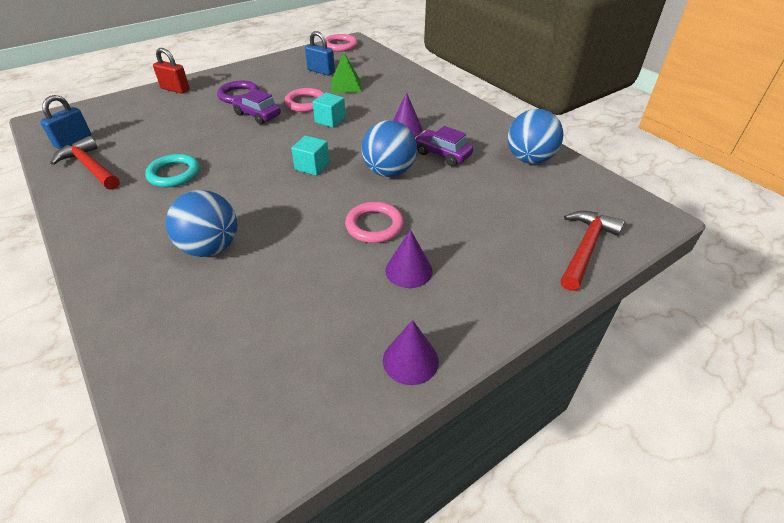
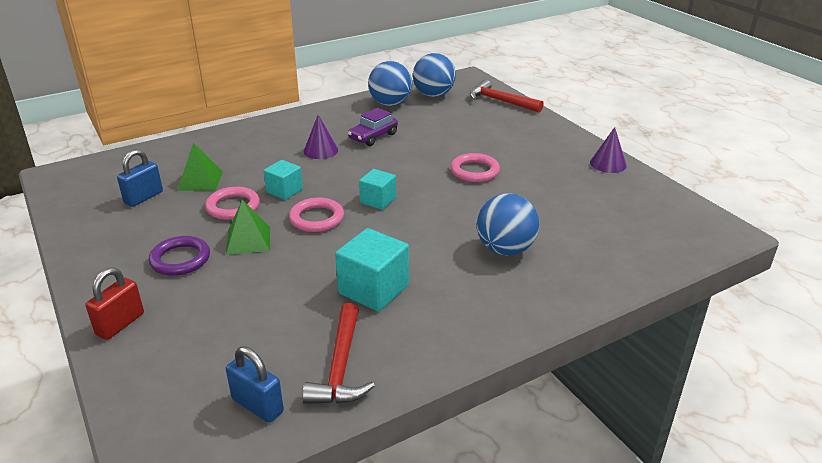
camera: 85 degrees left, 10 degrees down
(90, 167) = (340, 367): red hammer -> red hammer turned 45 degrees counterclockwise
(174, 174) = (373, 289): turquoise ring -> turquoise cube
(257, 115) = (248, 240): purple car -> green pyramid
(340, 45) = (64, 183): pink ring -> pink ring (316, 218)
(389, 172) = (396, 162): blue ball -> blue ball (433, 95)
(409, 270) = (527, 160): purple cone -> none

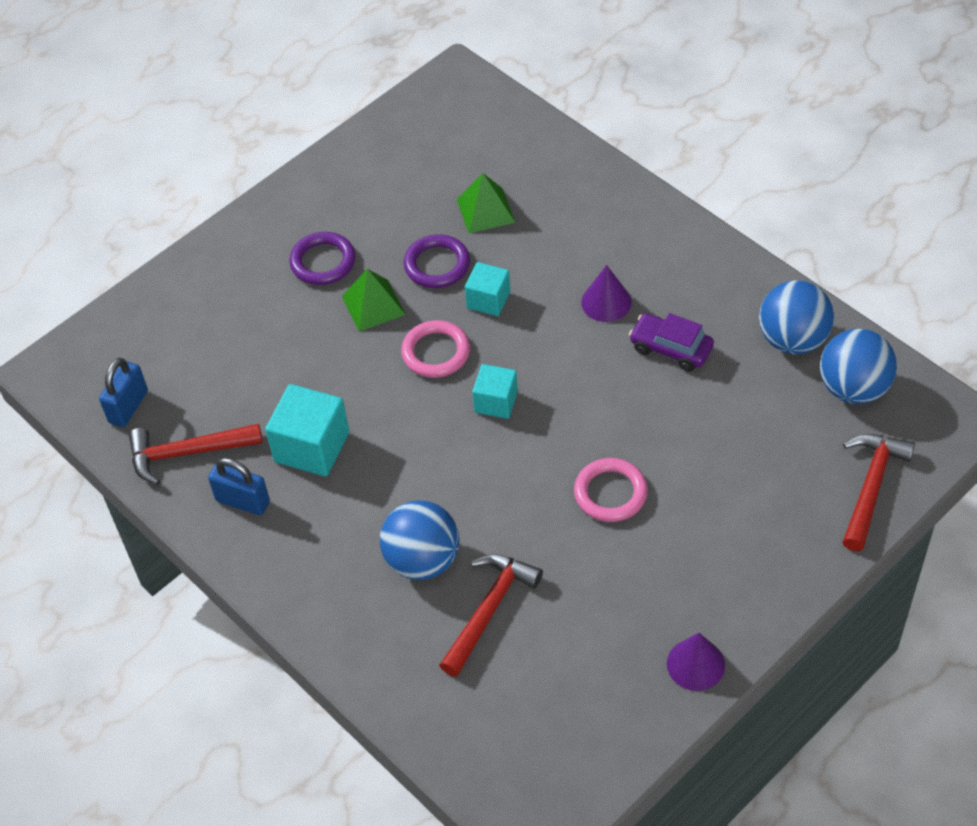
camera: 80 degrees right, 20 degrees up
(120, 324) = (212, 262): red padlock -> none
(143, 197) = (431, 177): blue padlock -> blue padlock (243, 501)
(233, 207) = (437, 265): pink ring -> purple ring
(555, 227) = (489, 609): none -> red hammer

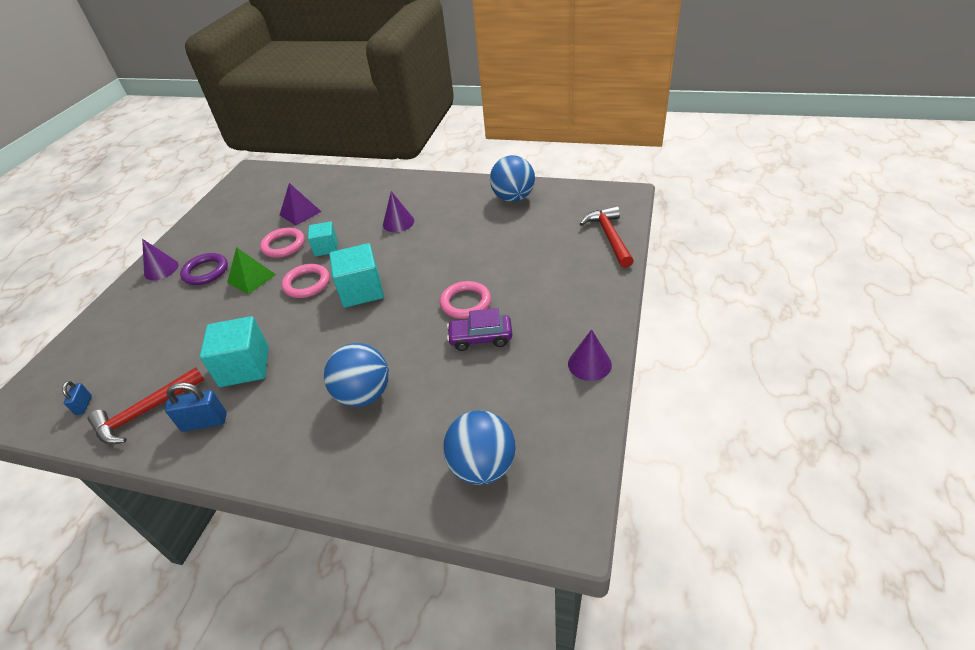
camera: 30 degrees left, 10 degrees down
(128, 407) = (84, 405): blue padlock -> blue padlock, size x0.59
(271, 227) = (161, 269): none -> purple cone
(437, 265) = (283, 245): purple ring -> pink ring
(485, 210) = (300, 213): green pyramid -> purple pyramid
(489, 609) = (431, 400): red hammer -> none
(496, 402) = (361, 290): turquoise cube -> turquoise cube, size x1.61
(671, 348) = (450, 226): purple car -> purple car (480, 338)
(853, 388) = (562, 203): blue ball -> blue ball (482, 466)

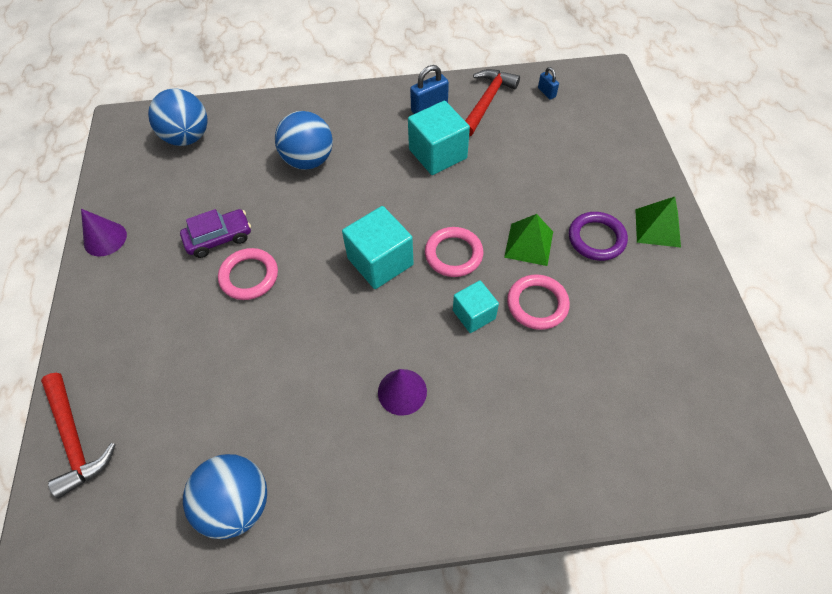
camera: 155 degrees right, 15 degrees up
(161, 269) = (657, 227): purple cone -> green pyramid
(300, 213) = (571, 374): purple pyramid -> none

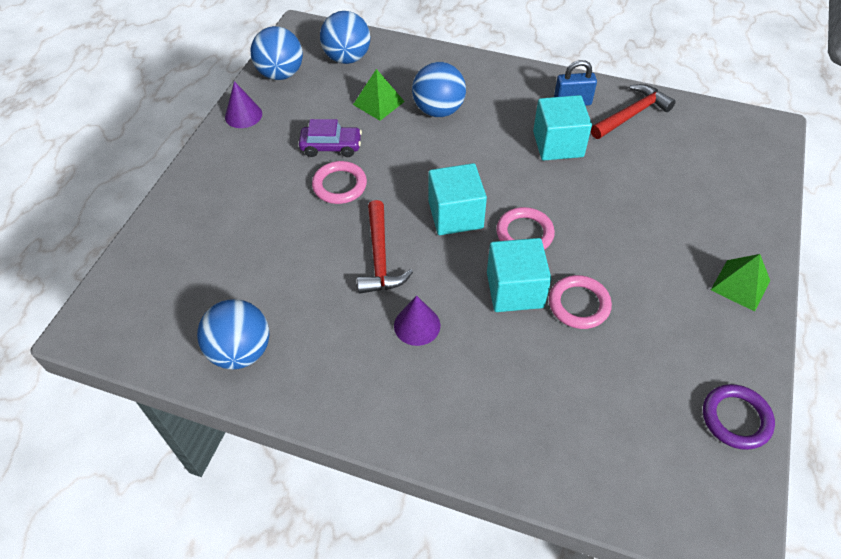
camera: 25 degrees right, 5 degrees down
(75, 439) = (149, 254): red hammer -> red hammer (380, 257)
(124, 179) = (281, 74): none -> blue ball
(474, 314) = (515, 290): turquoise cube -> turquoise cube, size x1.61
(529, 244) = (600, 251): green pyramid -> green pyramid (378, 103)
(546, 92) = (697, 125): blue padlock -> none
(596, 238) = (670, 271): purple ring -> purple ring (736, 418)

